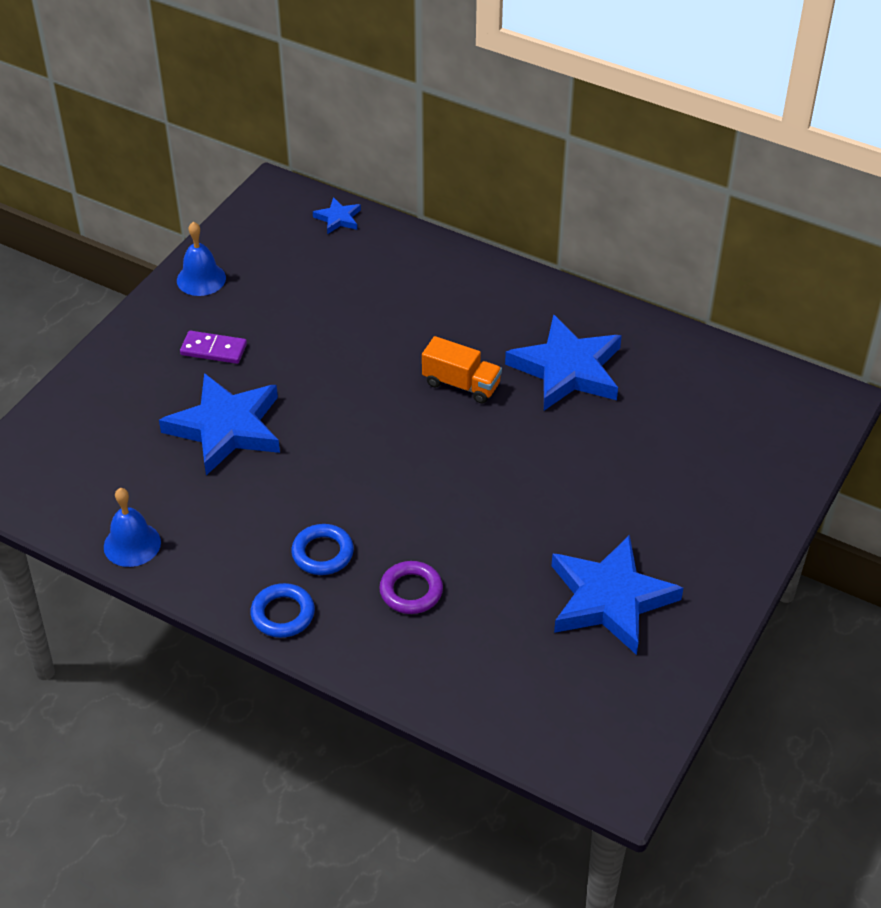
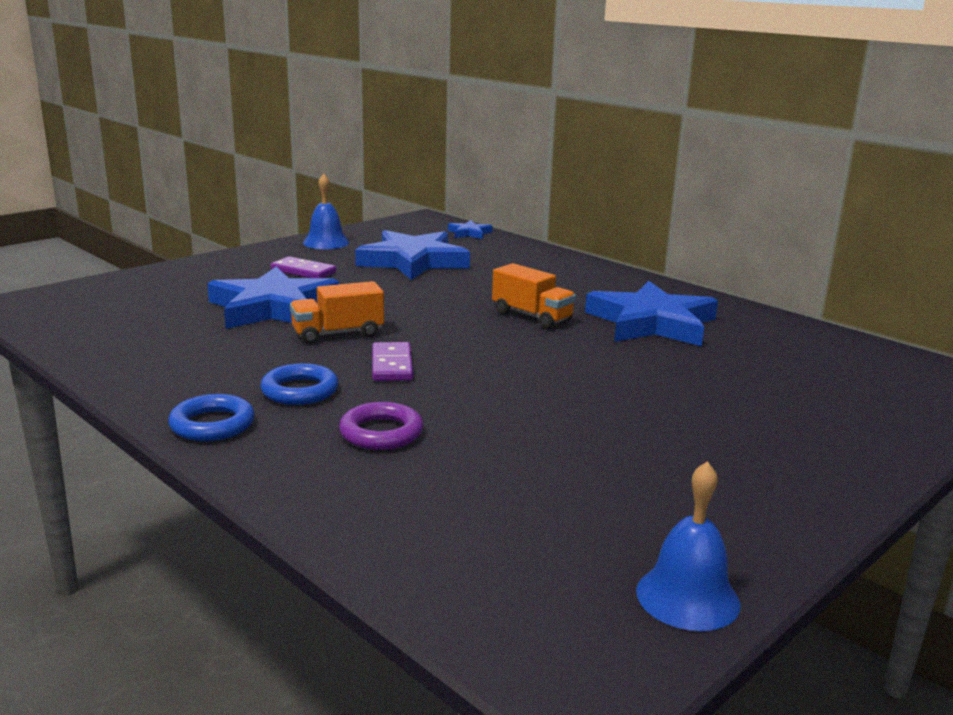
camera: 15 degrees right, 25 degrees down
(132, 544) = (104, 355): blue bell -> blue bell (687, 597)
(307, 459) = (338, 334): none -> orange truck
(376, 497) = (391, 365): none -> purple domino
(610, 599) = (642, 481): blue star -> blue star (413, 261)

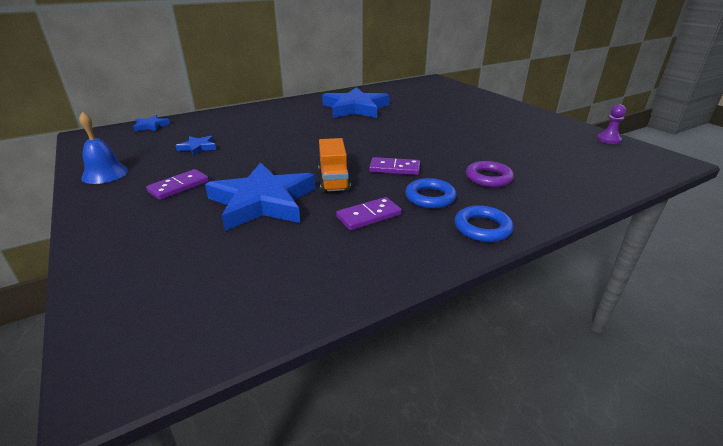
camera: 75 degrees left, 10 degrees up
(242, 359) = (369, 216): none -> purple domino
(413, 261) = (198, 147): blue star -> blue star, size x0.45
(532, 316) = (332, 129): orange truck -> none
(687, 597) = (608, 140): blue bell -> purple pawn

